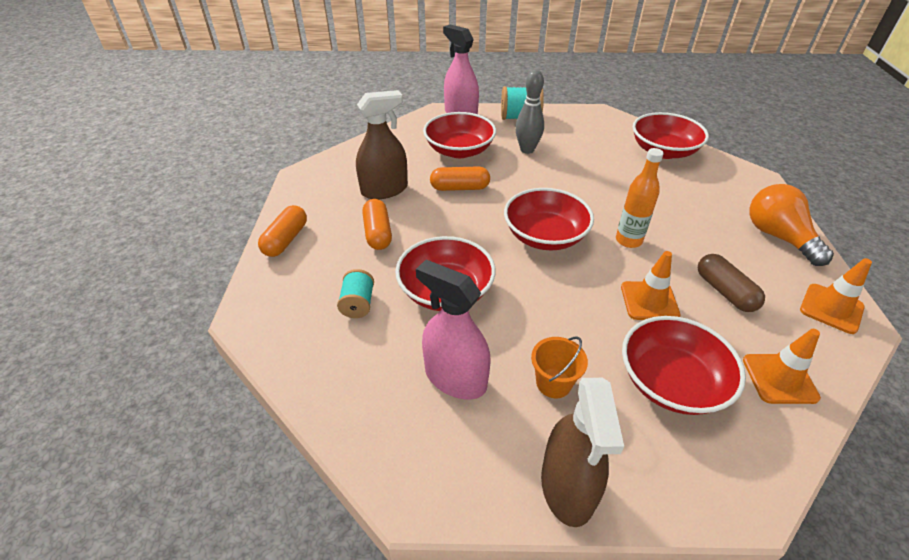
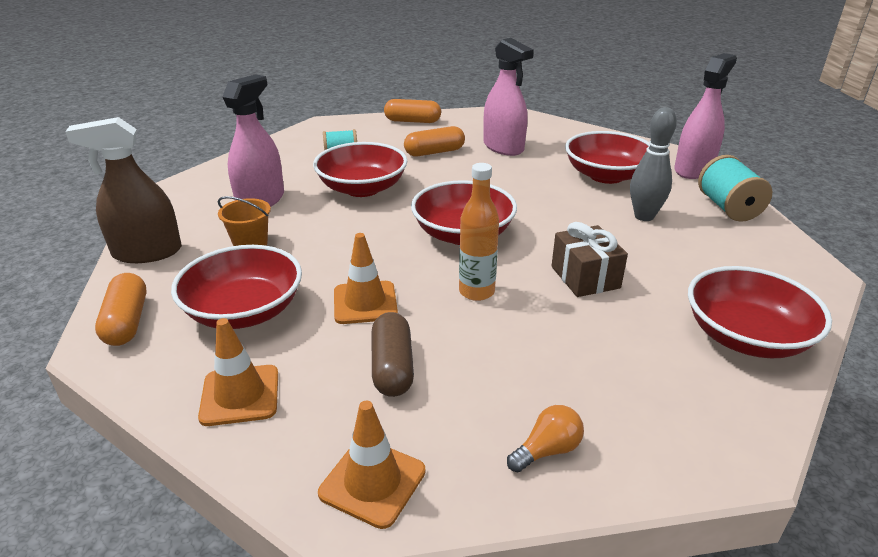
camera: 80 degrees right, 10 degrees down
(384, 190) = (503, 147): brown spray bottle -> pink spray bottle
(460, 188) = (529, 181): orange capsule -> orange capsule (127, 322)
(607, 190) = (585, 277): none -> brown gift
(724, 291) = (392, 367): brown capsule -> brown capsule turned 60 degrees counterclockwise
(778, 237) = (547, 450): orange light bulb -> orange light bulb, size x0.52

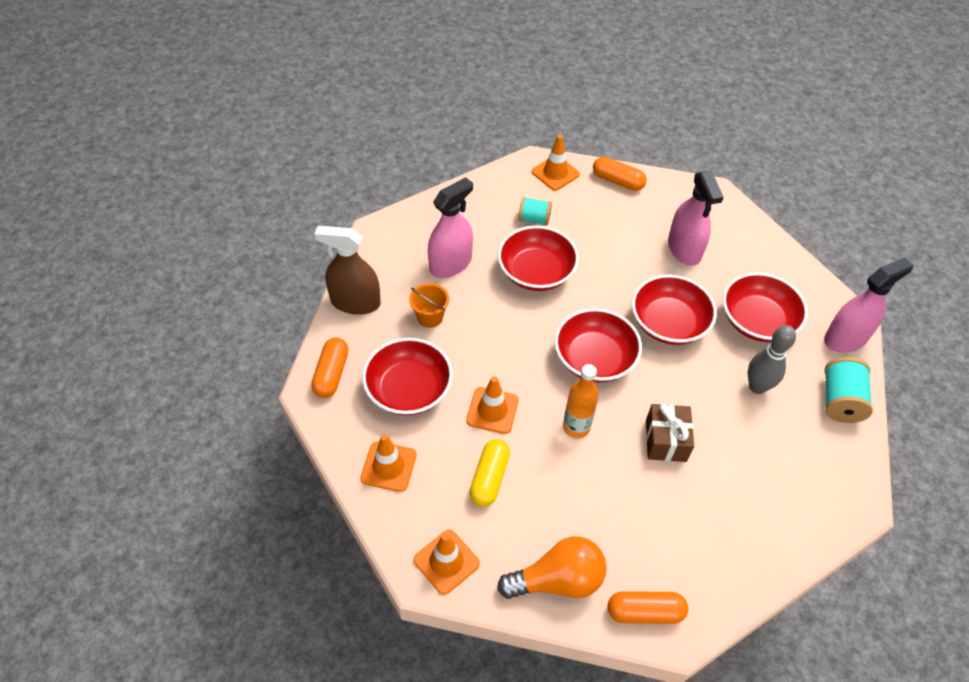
camera: 20 degrees right, 20 degrees up
(348, 126) = (555, 173): none -> orange traffic cone
(392, 367) = (489, 478): brown capsule -> yellow capsule
(434, 152) = (617, 238): orange capsule -> orange capsule (645, 612)
(547, 450) = (557, 580): orange light bulb -> orange light bulb, size x1.92
(746, 337) = (750, 542): red bowl -> red bowl (668, 323)

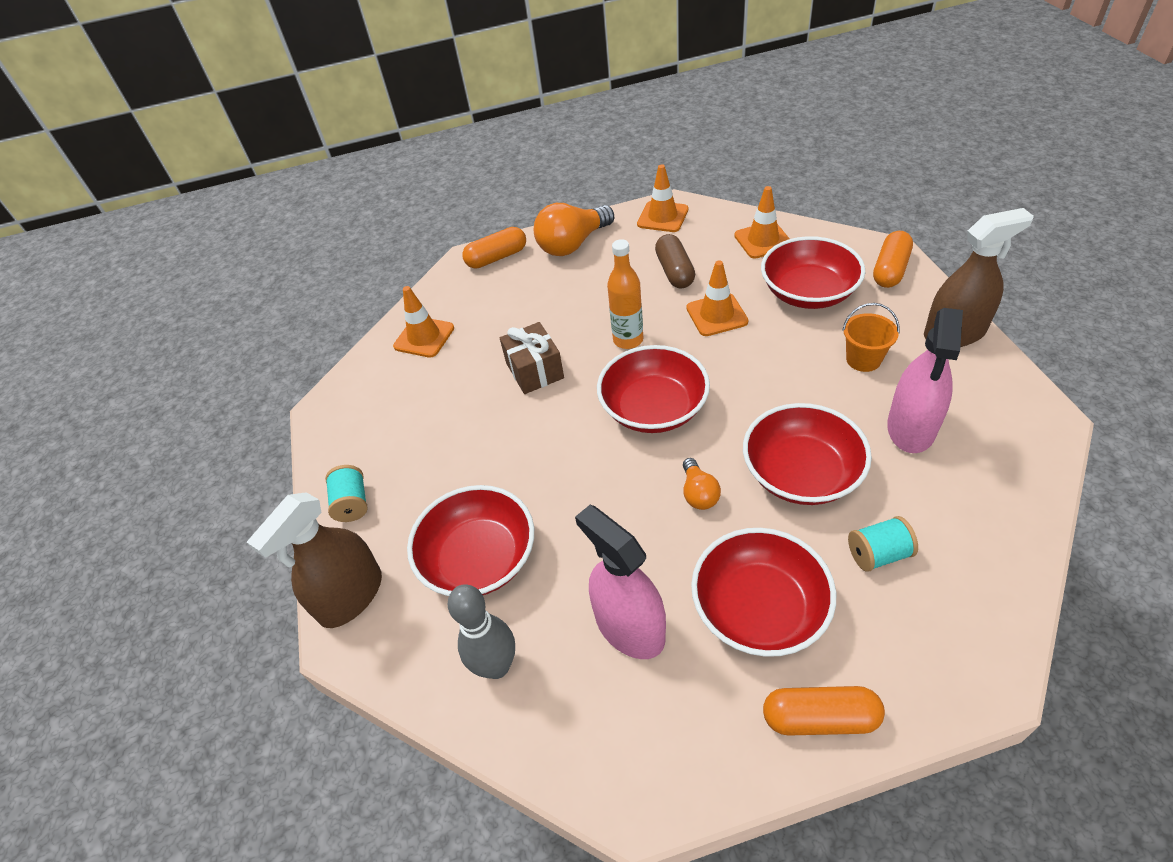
camera: 160 degrees right, 5 degrees down
(331, 374) = (890, 270): orange capsule -> orange capsule turned 45 degrees clockwise
(489, 478) = (674, 271): yellow capsule -> brown capsule
(555, 173) = (932, 671): orange traffic cone -> orange traffic cone (424, 337)
(603, 291) = (698, 493): none -> orange light bulb
(668, 323) = (593, 494): red bowl -> red bowl (759, 608)
(757, 387) = (455, 470): grey bowling pin -> grey bowling pin (496, 666)
(840, 401) = (352, 503): turquoise spool -> turquoise spool, size x0.66
(845, 338) = (351, 596): pink spray bottle -> brown spray bottle

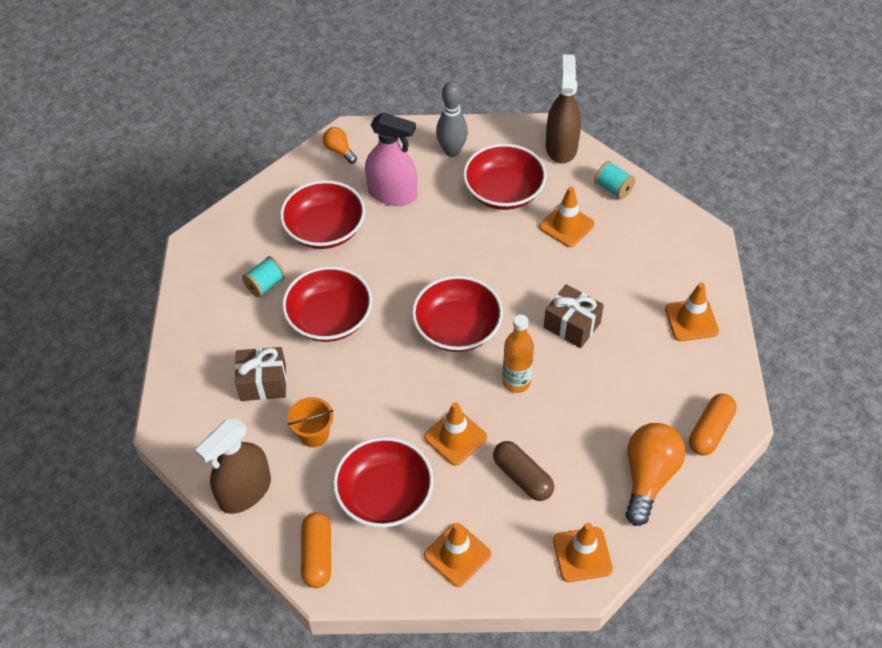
camera: 145 degrees right, 5 degrees up
(446, 478) = (566, 225): none -> orange traffic cone
(698, 493) = (392, 279): orange light bulb -> orange light bulb (339, 151)
(820, 718) = (275, 194): orange capsule -> none
(911, 428) = (263, 383): pink spray bottle -> brown gift

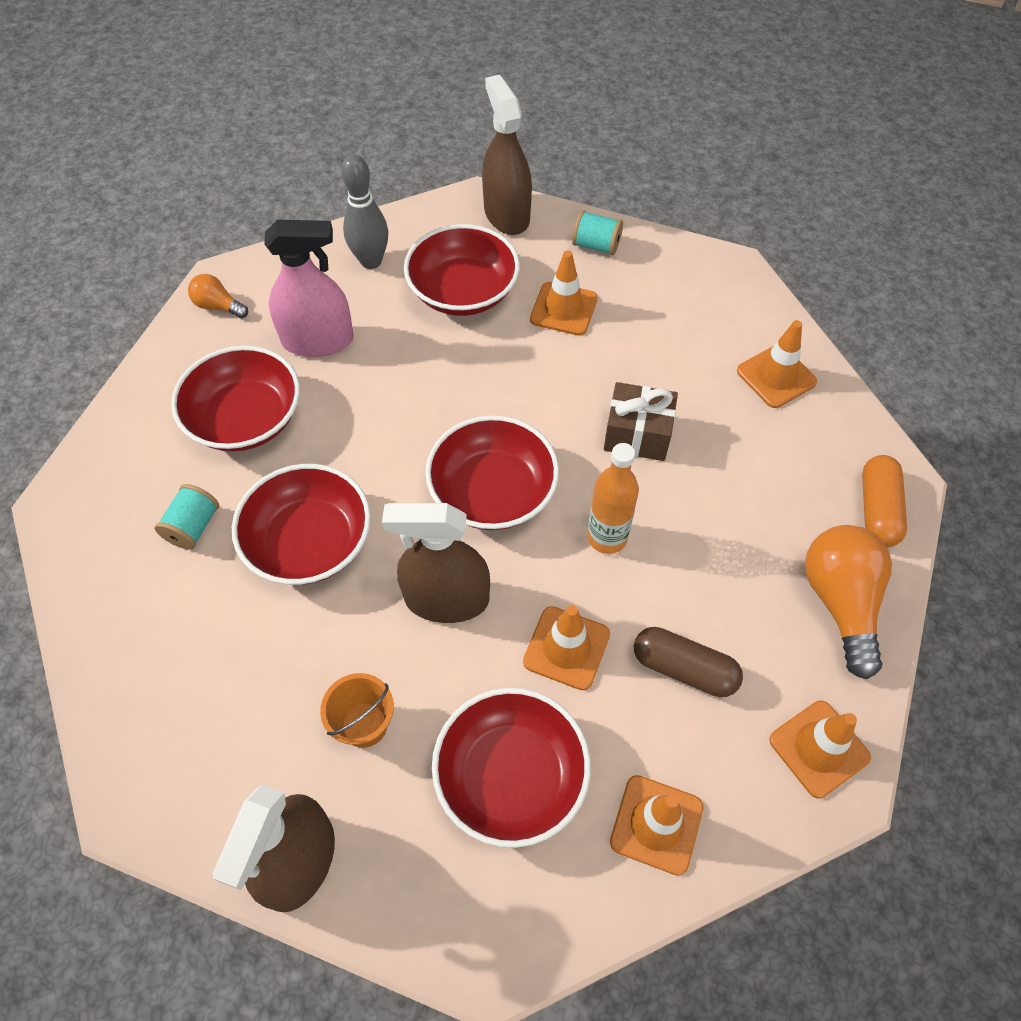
camera: 25 degrees left, 5 degrees up
(263, 383) = (253, 675): brown gift -> none
(317, 555) = (457, 918): orange capsule -> none
(396, 382) = (446, 599): none -> brown spray bottle

